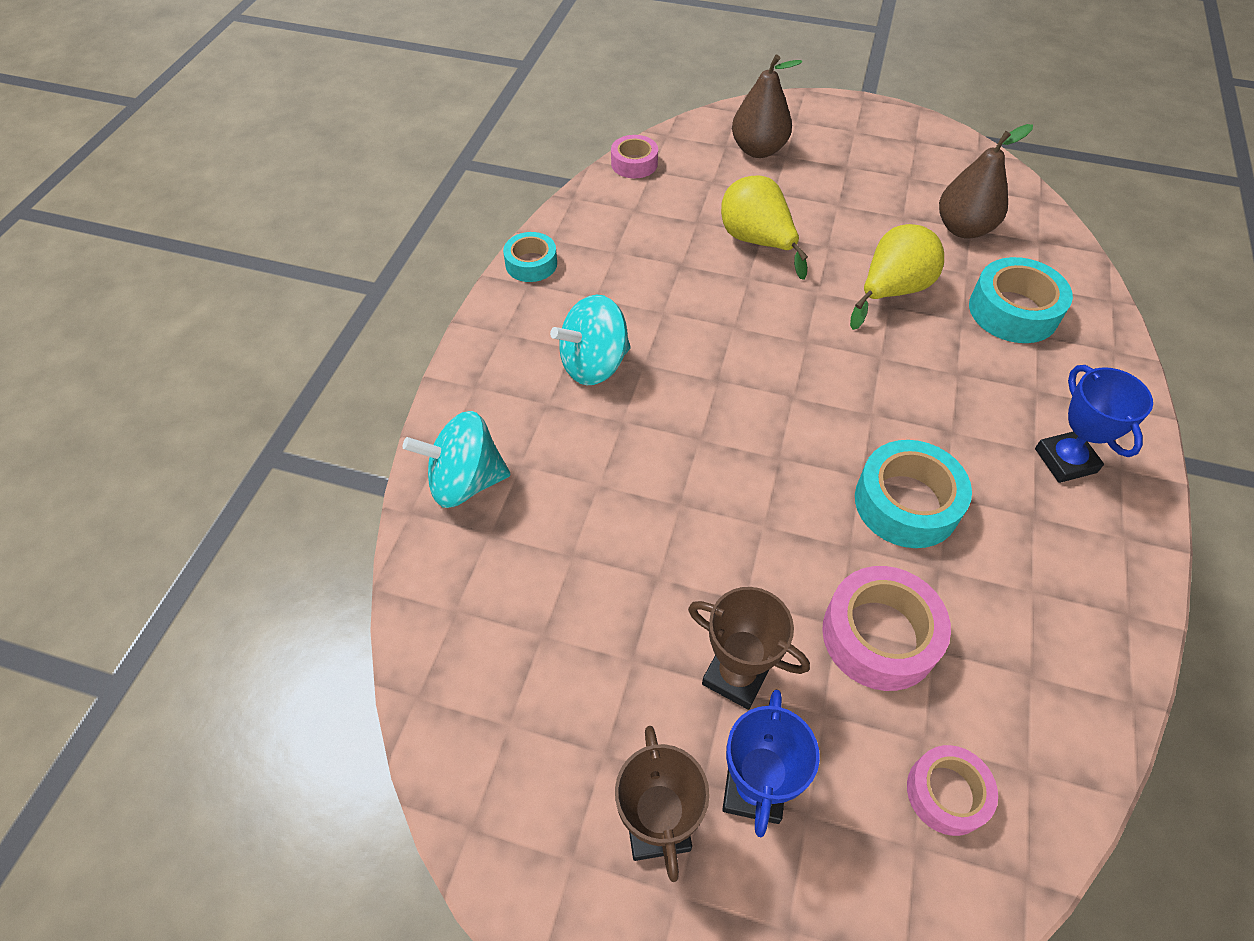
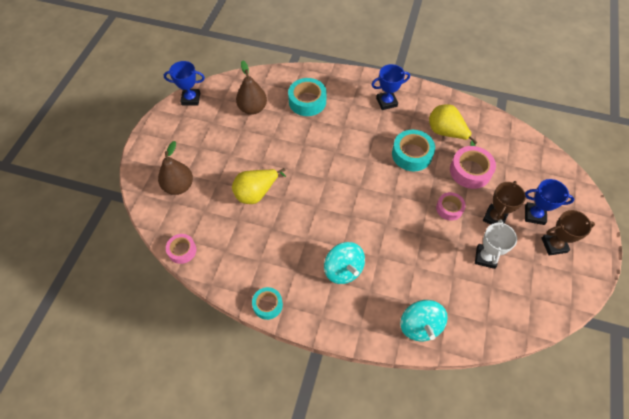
camera: 90 degrees left, 5 degrees up
(619, 634) = (485, 257): none -> white trophy
(891, 291) = (294, 142): yellow pear -> yellow pear (446, 133)
(946, 793) = (522, 161): pink tape -> pink tape (449, 208)
(959, 148) = (191, 99): none -> blue trophy

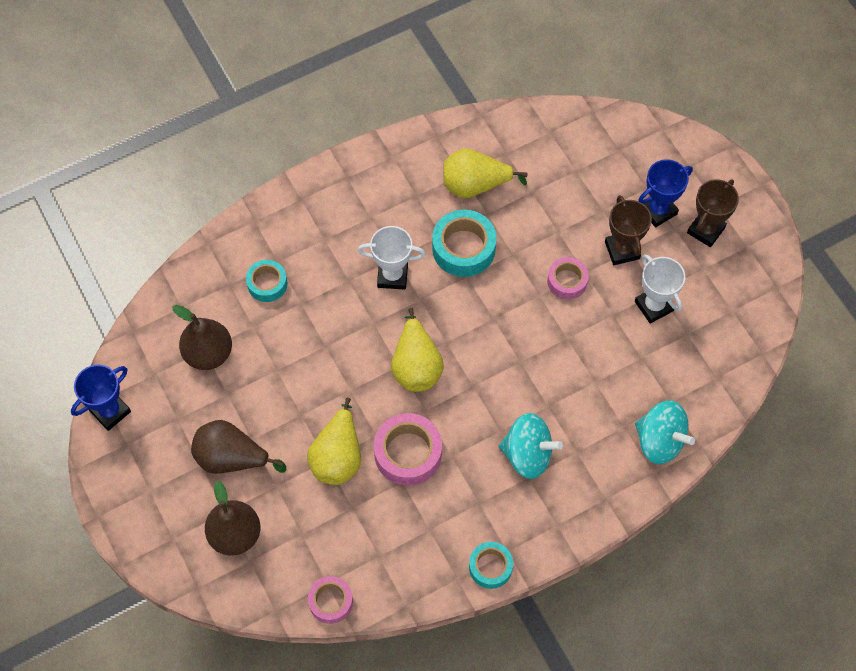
camera: 45 degrees left, 5 degrees up
(213, 155) = (232, 458): none -> brown pear
(307, 101) = (267, 284): turquoise tape -> turquoise tape, size x0.62
(334, 185) = (416, 366): none -> yellow pear
(365, 140) = (392, 276): none -> white trophy
(386, 102) = (366, 201): blue trophy -> none
(470, 171) = (546, 214): pink tape -> pink tape (408, 453)

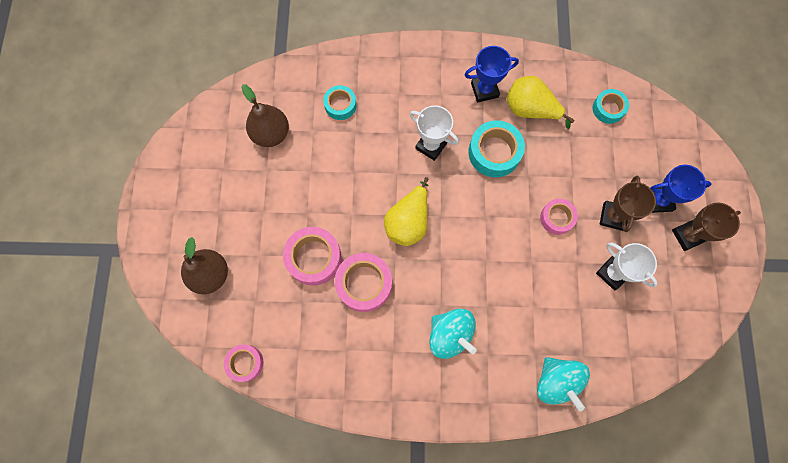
camera: 30 degrees right, 10 degrees up
(110, 411) = (183, 139): blue trophy -> blue trophy (484, 90)
(232, 458) = (241, 218): brown pear -> none
(338, 456) = (314, 258): yellow pear -> pink tape
(490, 567) = (372, 405): turquoise tape -> turquoise tape (608, 109)
(654, 306) = (612, 273): white trophy -> white trophy turned 45 degrees counterclockwise

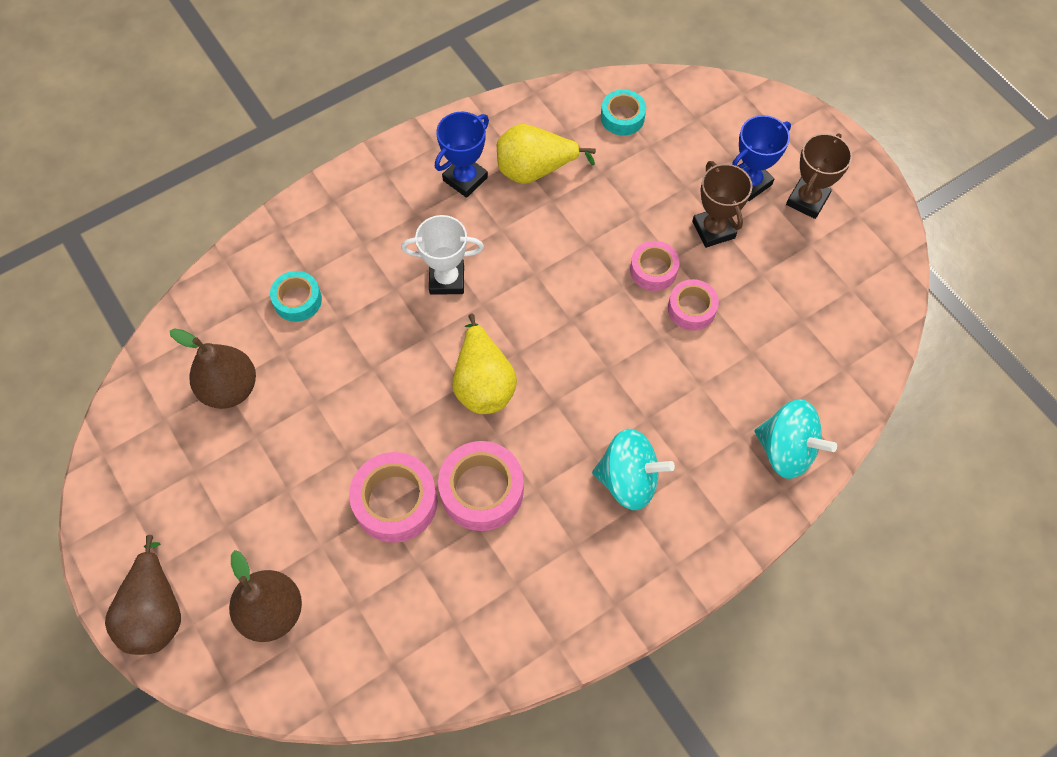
camera: 35 degrees left, 10 degrees down
(154, 234) = (155, 612): none -> brown pear
(245, 363) = (398, 689): pink tape -> pink tape (691, 309)
(494, 152) = (528, 241): turquoise tape -> none
(612, 273) = (758, 290): white trophy -> none

